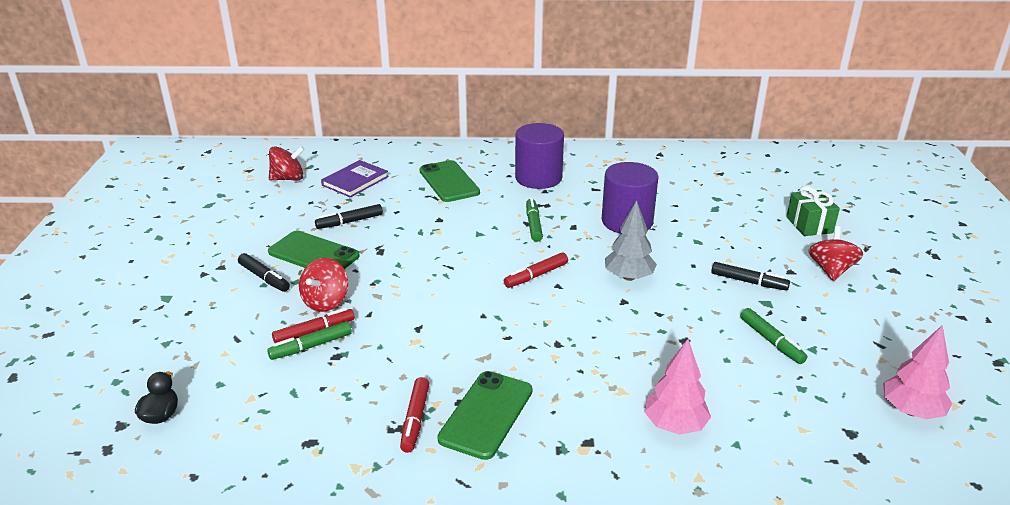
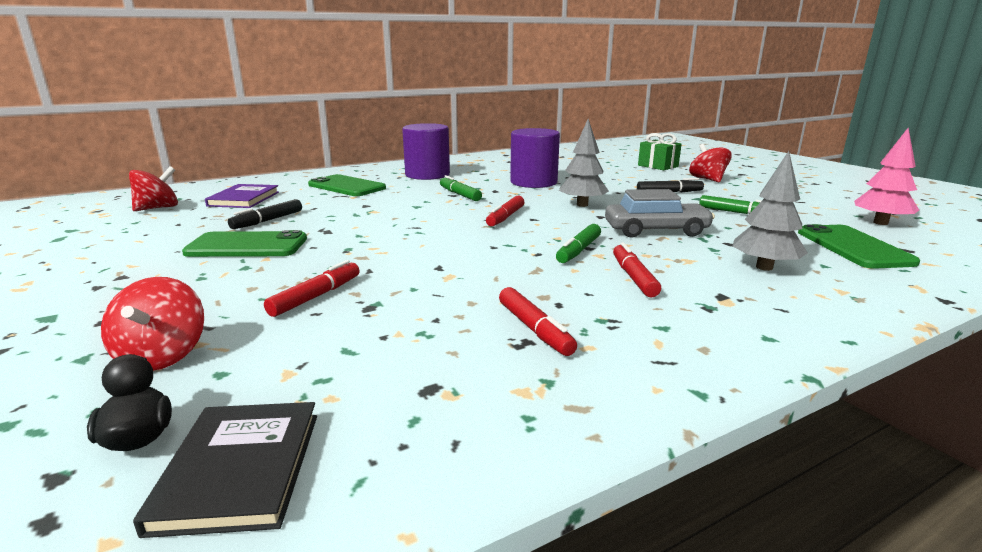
camera: 30 degrees left, 10 degrees down
(188, 455) = (239, 469): none -> black book
(264, 278) = (197, 272): black marker -> none
(311, 346) = (325, 308): green marker -> green marker (578, 250)
(326, 302) = (303, 273): red spinning top -> red spinning top (162, 356)
(486, 414) = (602, 305): green phone -> green phone (853, 247)
(547, 394) = (633, 277): none -> red marker
(647, 341) = (656, 230): none -> grey car
(674, 425) = (764, 267): pink tree -> grey tree

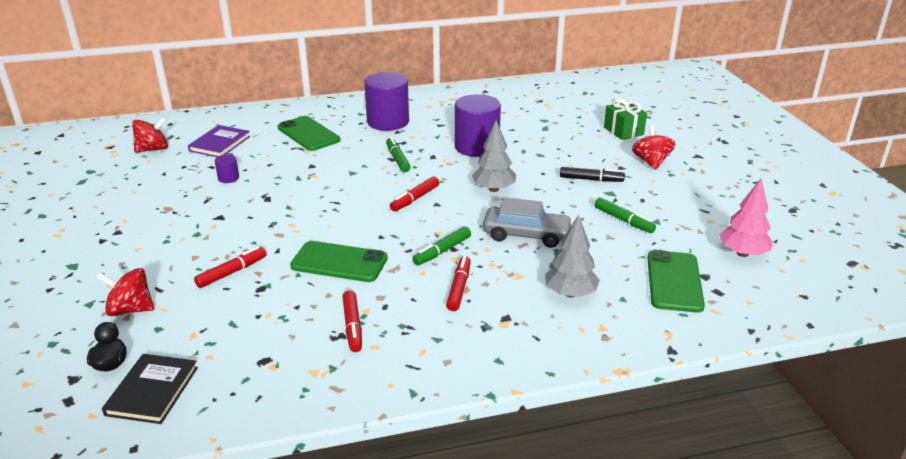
camera: 15 degrees right, 10 degrees up
(162, 356) = (131, 309): red spinning top -> red spinning top turned 90 degrees clockwise
(247, 246) = (204, 209): green phone -> green phone (339, 262)
(267, 221) = (228, 178): black marker -> purple cylinder

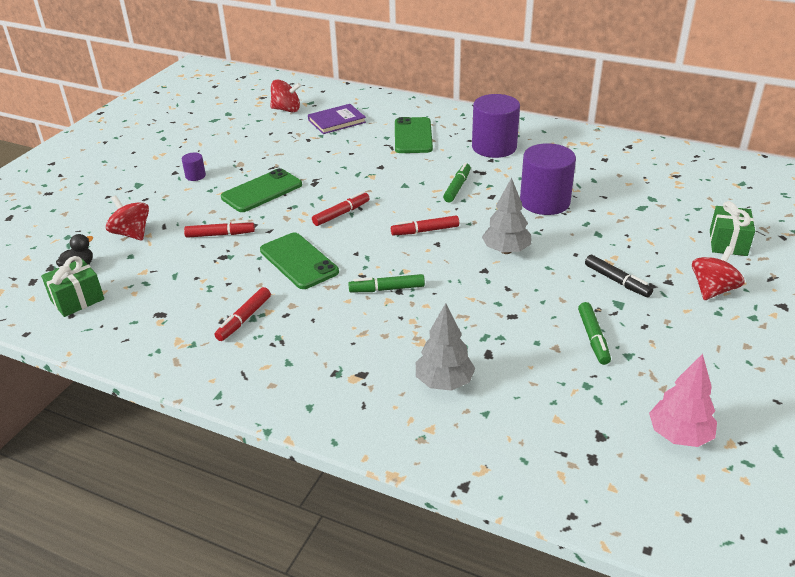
camera: 40 degrees right, 5 degrees up
(152, 391) = (77, 300): black book -> green gift
(228, 178) = (308, 154): purple cylinder -> purple cylinder (195, 176)
(459, 288) = (358, 328): red marker -> red marker (341, 214)
(526, 235) = (477, 308): grey car -> none
(674, 281) = (560, 424): green phone -> green phone (262, 191)

